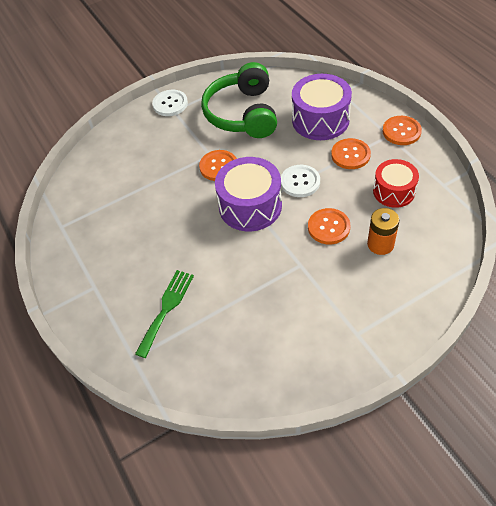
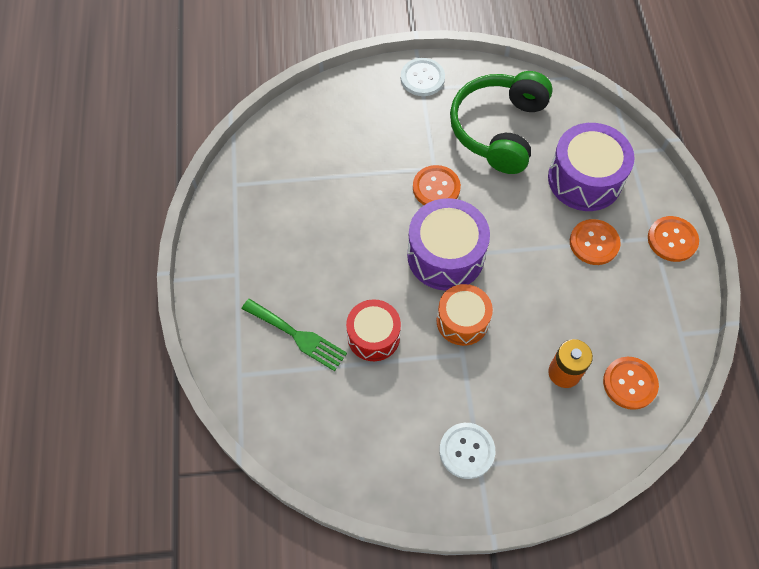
camera: 20 degrees right, 10 degrees up
(166, 308) = (297, 336): green fork -> green fork turned 75 degrees clockwise
(287, 243) = (462, 321): none -> orange drum
(300, 182) = (517, 251): white button -> white button (466, 451)
(328, 227) = (518, 323): orange button -> orange button (630, 383)
(394, 191) = (617, 314): red drum -> red drum (373, 336)

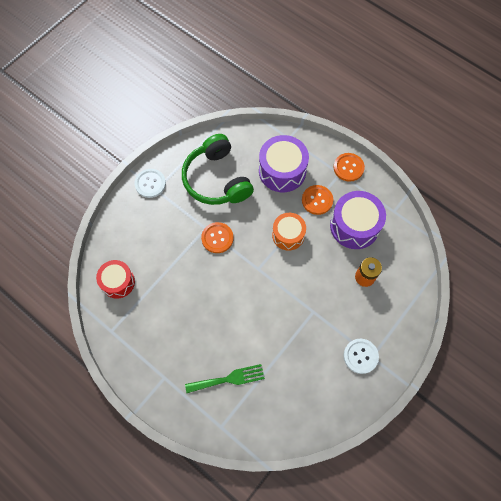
camera: 45 degrees left, 5 degrees up
(373, 336) = (265, 343): red drum -> red drum (118, 282)
(445, 255) = (257, 269): purple drum -> purple drum (354, 226)
(462, 321) = (297, 295): orange drum -> orange drum (288, 235)
(630, 383) = (395, 255): orange button -> none

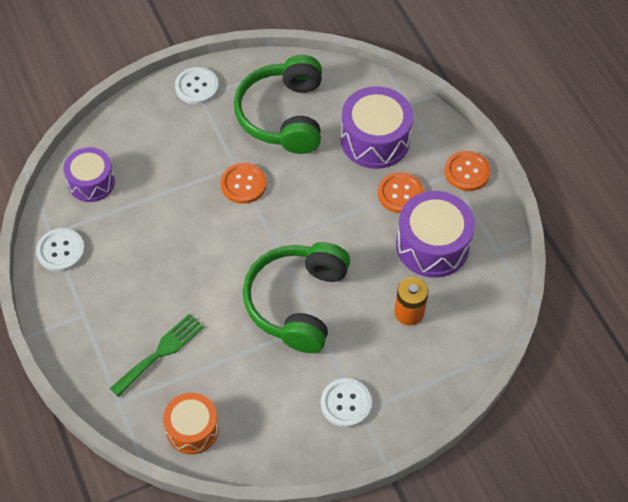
camera: 25 degrees right, 10 degrees down
(118, 282) = (91, 182): red drum -> purple drum
(124, 340) = (61, 251): none -> white button
(229, 379) = (160, 352): green fork -> green fork turned 60 degrees counterclockwise
(288, 235) = (336, 219): orange drum -> orange drum (192, 429)
(294, 303) = (297, 302): none -> green headphones

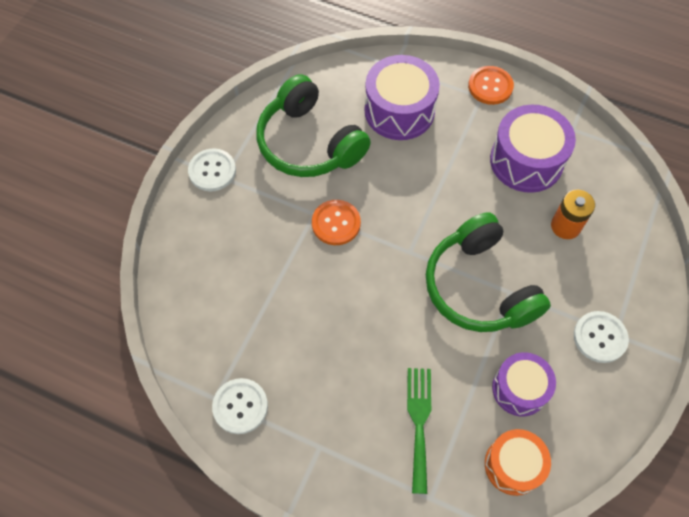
camera: 40 degrees left, 5 degrees up
(91, 182) = (204, 322): purple drum -> purple drum (519, 389)
(400, 194) = (462, 139): orange button -> none

